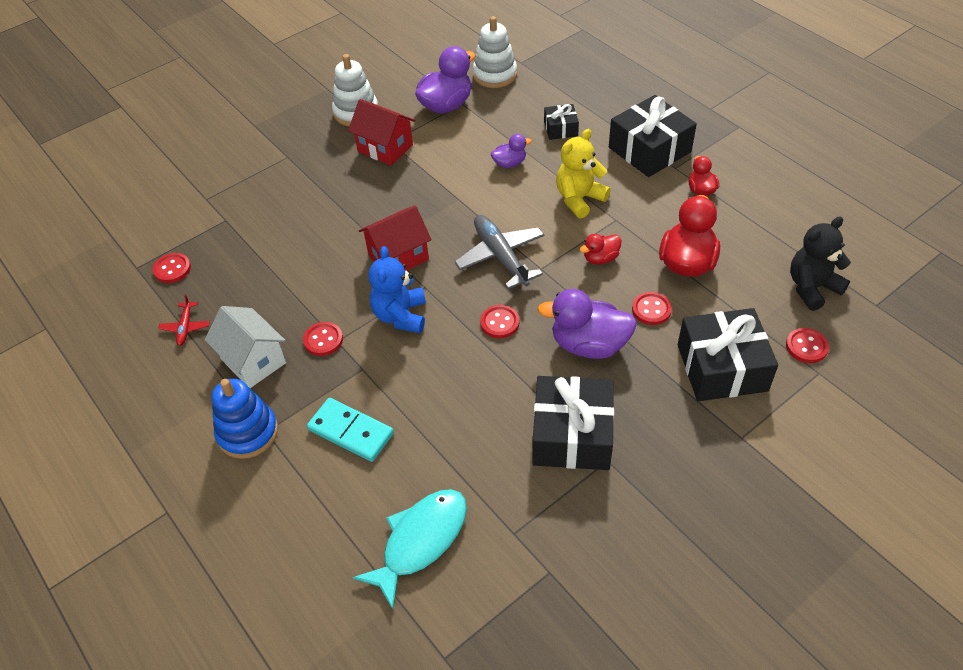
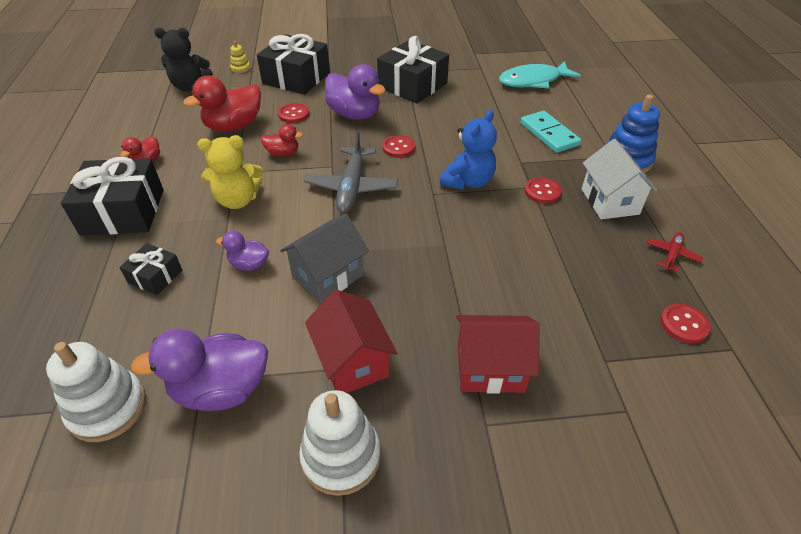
camera: 150 degrees left, 5 degrees down
(398, 257) = (436, 226): red house -> red house (490, 368)
(447, 182) = (328, 276): none -> grey house
(806, 346) = (240, 68): red button -> yellow stacking toy

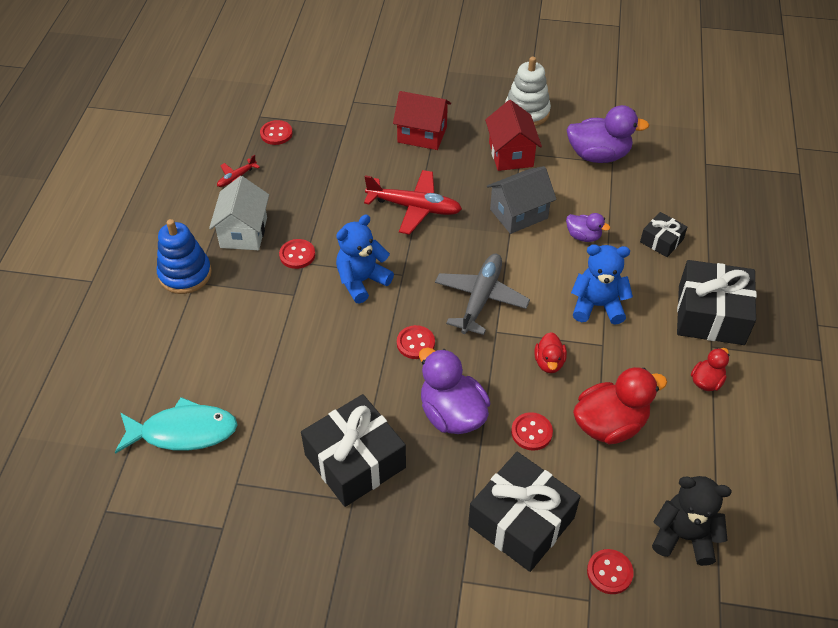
camera: 165 degrees left, 5 degrees up
(108, 408) = (670, 158): white stacking toy -> none
(238, 200) = (597, 306): yellow teddy bear -> blue teddy bear
(240, 68) = (609, 572): yellow stacking toy -> red button
(283, 153) = (549, 362): red duck -> red duck turned 105 degrees counterclockwise
(452, 260) = (414, 207): none -> red plane
(549, 134) = (236, 327): turquoise domino -> none

